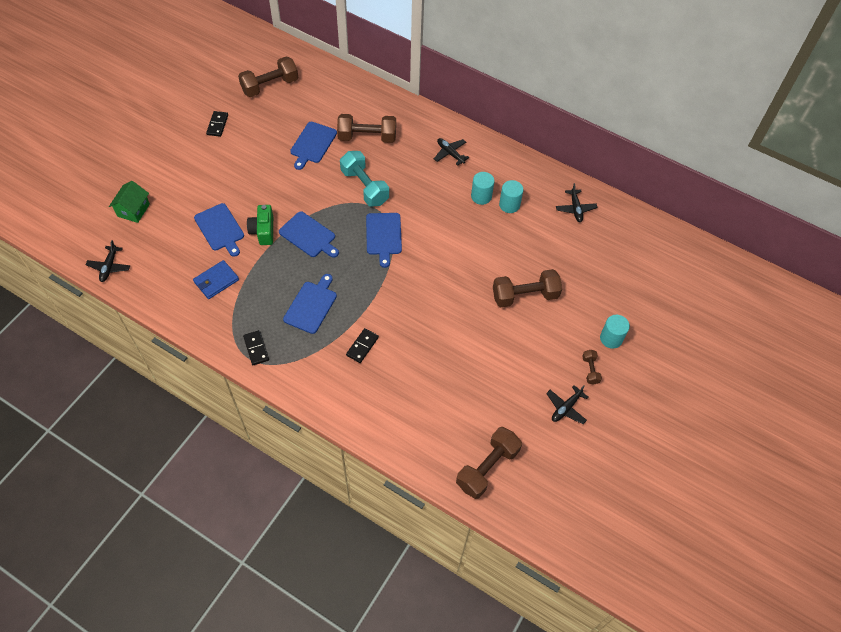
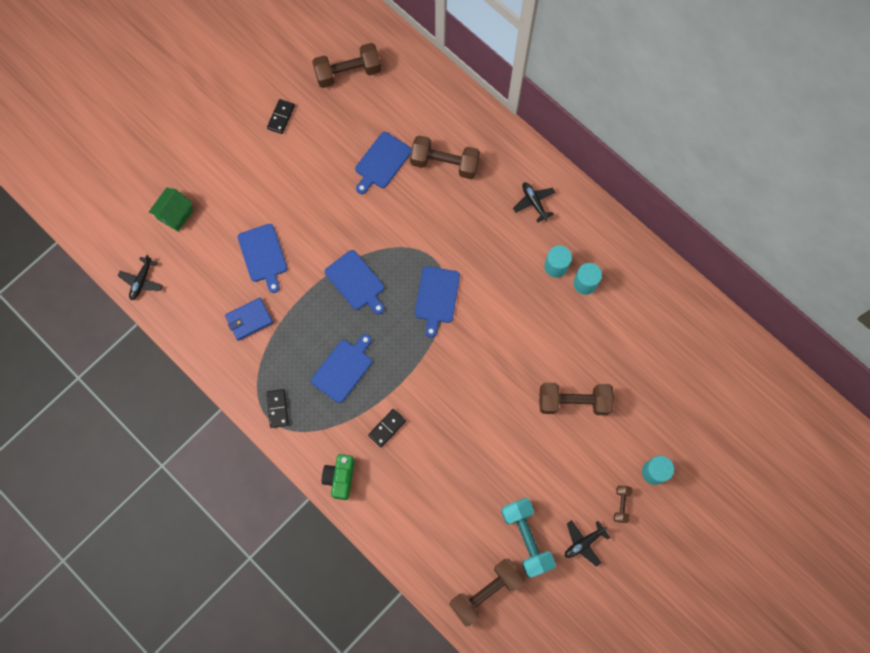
camera: 15 degrees right, 15 degrees up
(263, 231) = (308, 267): green camera -> green camera (340, 478)
(364, 187) = (428, 230): turquoise dumbbell -> turquoise dumbbell (526, 538)
(575, 209) = (658, 302): black plane -> none

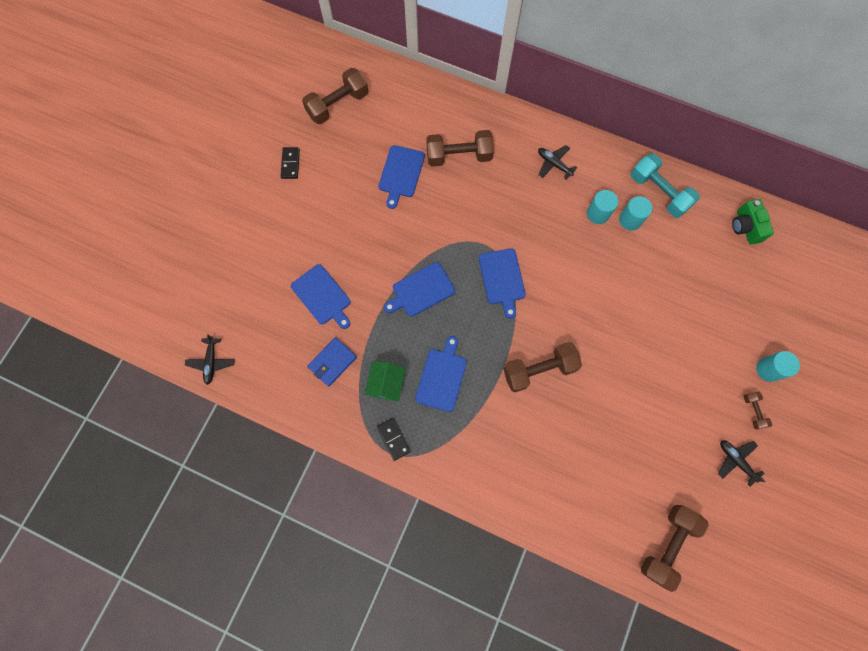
camera: 20 degrees left, 0 degrees up
(175, 214) = (221, 286): green house -> green house (386, 384)
(340, 478) = (481, 485): green camera -> green camera (745, 227)
(356, 282) = (421, 291): blue cutting board -> blue cutting board turned 120 degrees clockwise
(387, 428) = (507, 419): black domino -> none
(526, 538) = (681, 476): turquoise dumbbell -> turquoise dumbbell (658, 192)
(573, 402) = (667, 331): brown dumbbell -> brown dumbbell (539, 370)
(584, 542) = (736, 460): black plane -> black plane turned 105 degrees clockwise

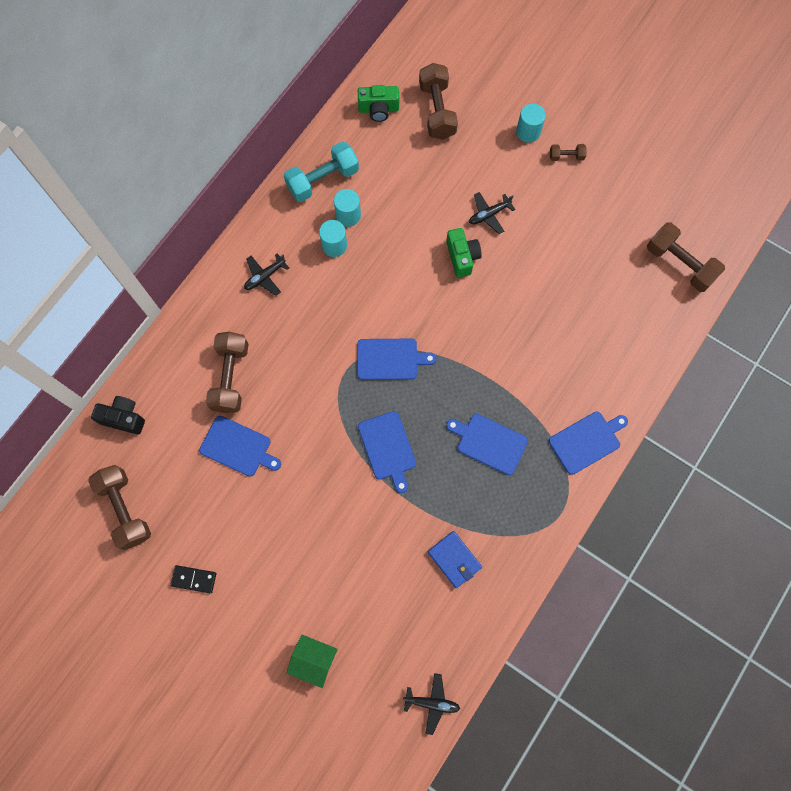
camera: 80 degrees left, 0 degrees up
(322, 296) = (374, 561): blue cutting board -> blue cutting board (586, 441)
(386, 384) = (488, 503): green house -> green house (314, 660)
(393, 439) = (548, 504): black domino -> none
(409, 87) = (123, 418): none -> black camera
(539, 370) = (496, 342): brown dumbbell -> brown dumbbell (437, 110)
(616, 326) = (462, 257): none -> green camera
(736, 460) = (610, 184): black plane -> black plane (489, 214)

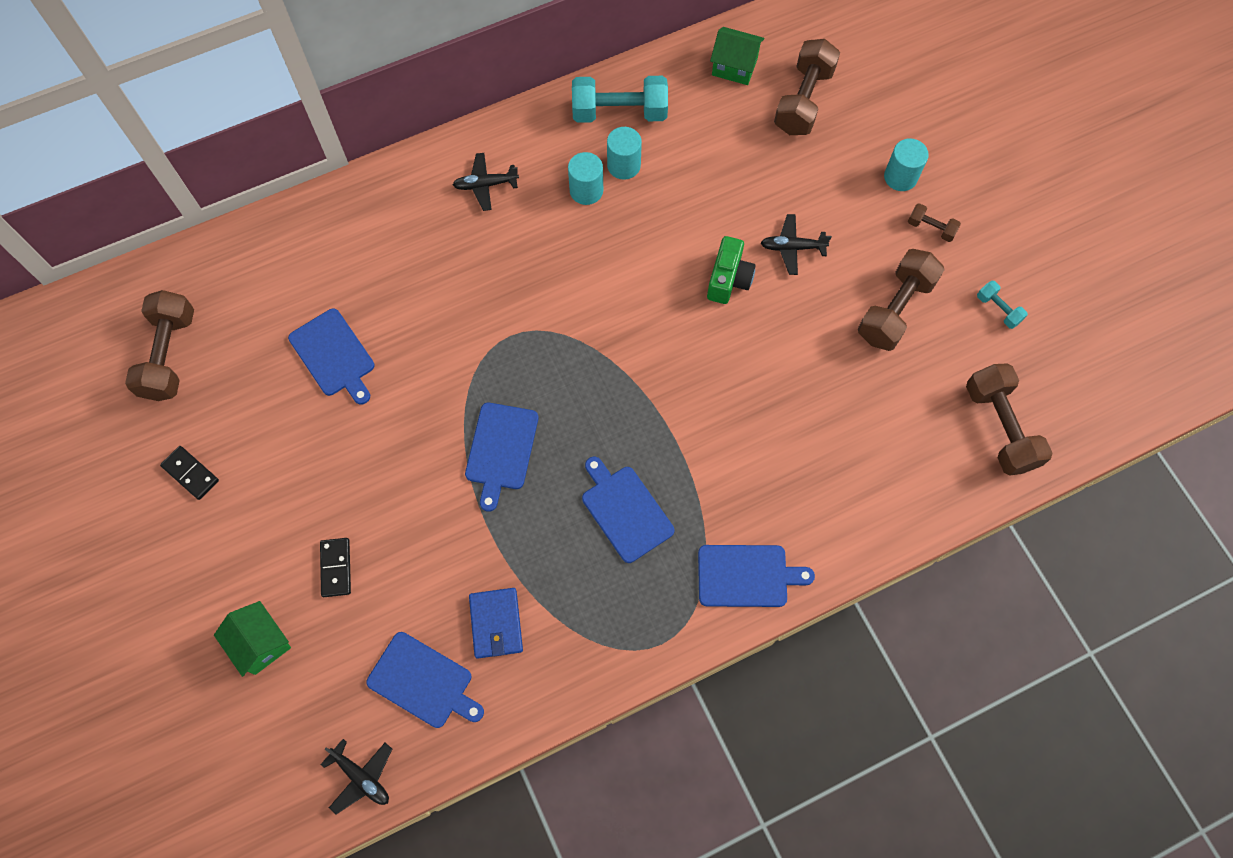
camera: 30 degrees right, 5 degrees down
(123, 418) = (233, 256): black camera -> none
(231, 377) = (376, 274): brown dumbbell -> brown dumbbell (895, 309)
(331, 584) = (336, 568): none -> black domino
(378, 109) = (734, 66): green camera -> green house
(390, 359) = (569, 350): blue cutting board -> blue cutting board (423, 681)
(636, 189) = (998, 309): none -> turquoise dumbbell

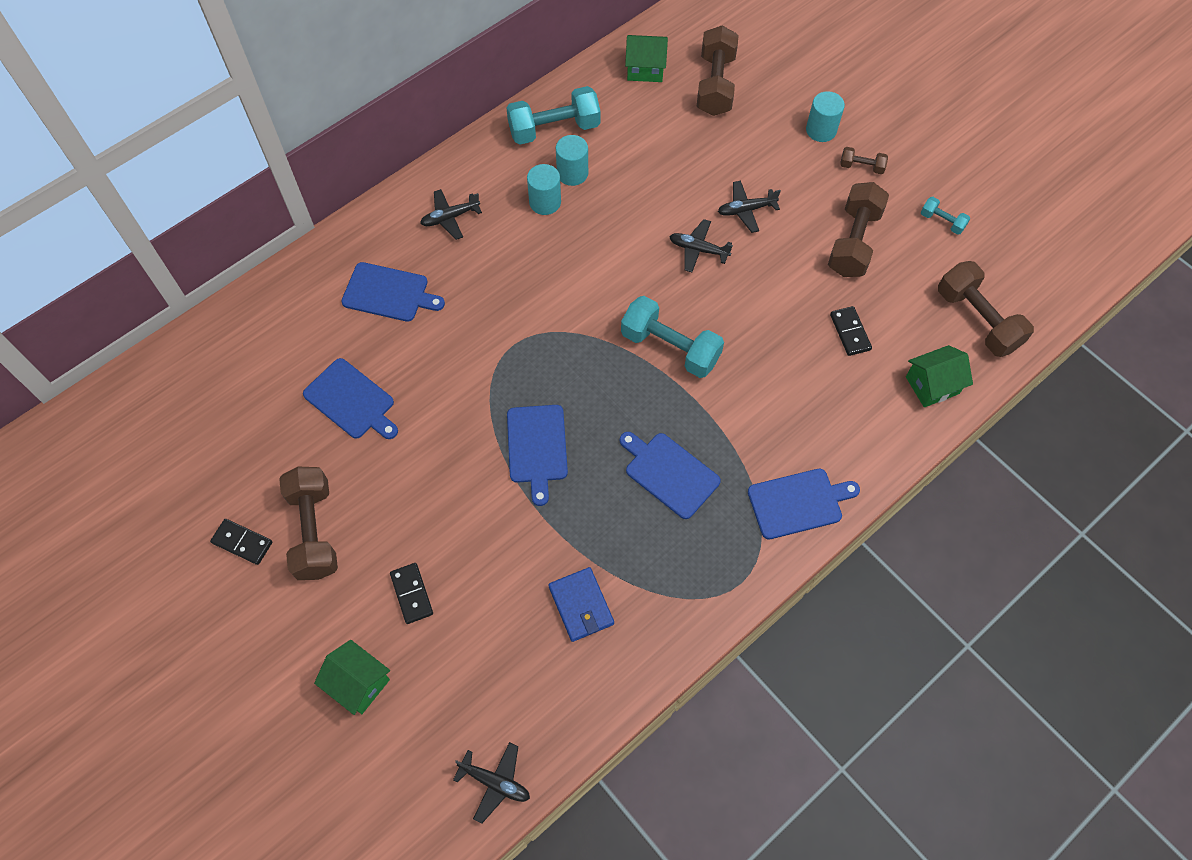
camera: 15 degrees left, 5 degrees down
(169, 355) = (189, 438): brown dumbbell -> brown dumbbell (314, 531)
(423, 681) = (528, 677): blue cutting board -> blue cutting board (389, 293)
(667, 378) = (670, 347): none -> turquoise dumbbell
(728, 279) = (698, 249): green camera -> black plane
(859, 407) = (850, 332): none -> black domino
(927, 486) = (932, 385): none -> green house

